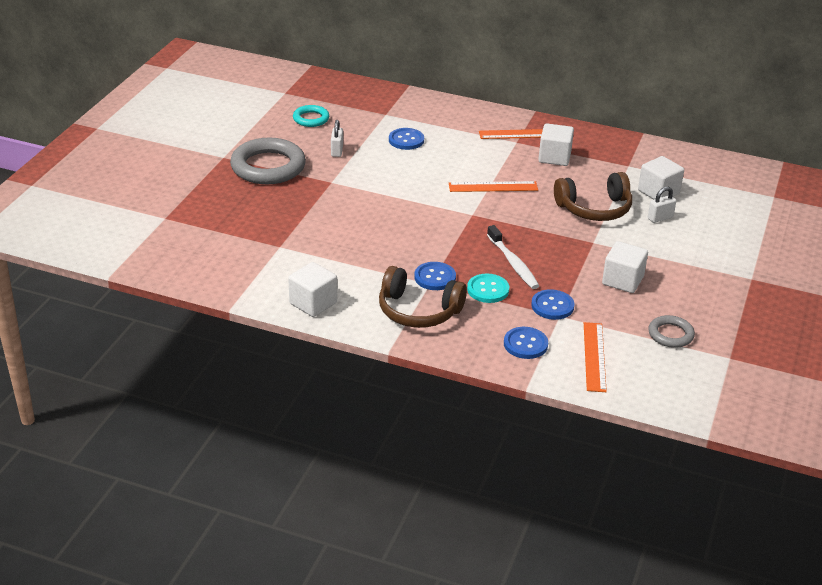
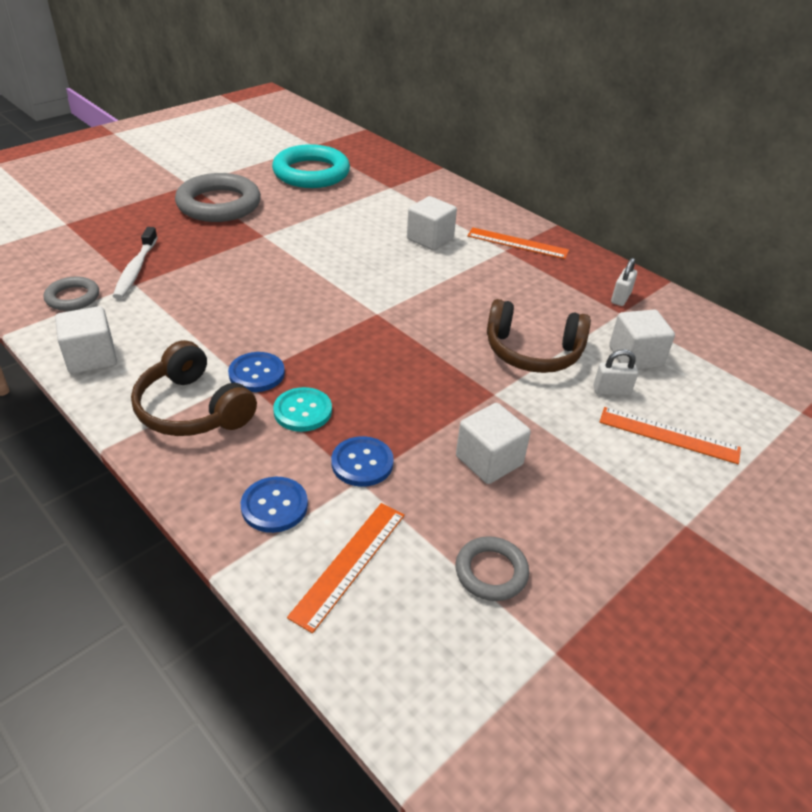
camera: 25 degrees right, 5 degrees up
(246, 269) = (73, 297): none -> grey ring
(311, 119) = (311, 173): turquoise ring -> turquoise ring, size x1.93
(337, 151) = (302, 208): white padlock -> white padlock (620, 298)
(406, 140) = (385, 216): blue button -> none
(493, 187) = (431, 290): orange ruler -> orange ruler (668, 435)
(513, 263) = (367, 388): white toothbrush -> white toothbrush (135, 270)
(554, 157) = (535, 278): white cube -> white cube (430, 239)

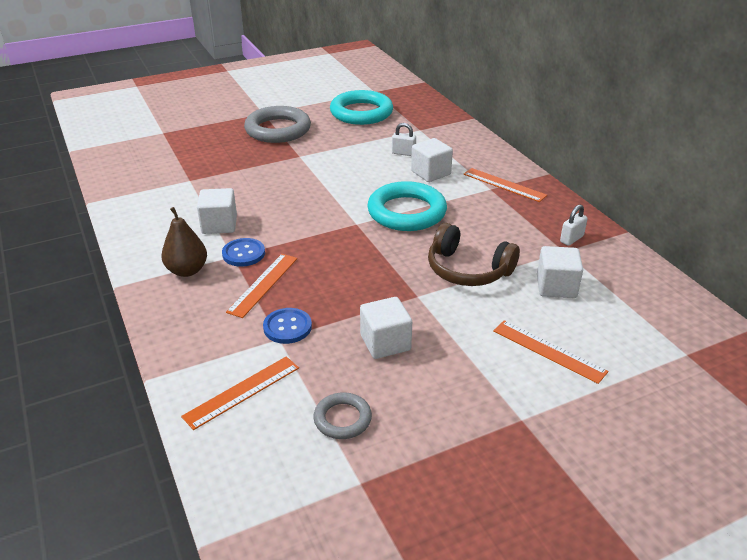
camera: 20 degrees right, 5 degrees down
(73, 297) = (143, 184): grey ring -> none
(91, 358) = (136, 226): white cube -> white cube (219, 225)
(135, 270) = (195, 170): white toothbrush -> none
(193, 409) = (187, 270): brown headphones -> brown pear
(274, 506) = (210, 344): blue button -> none
(303, 411) = (263, 284): turquoise button -> orange ruler
(428, 290) = (406, 212): none -> turquoise ring
(611, 390) = (518, 309): white padlock -> white padlock (403, 153)

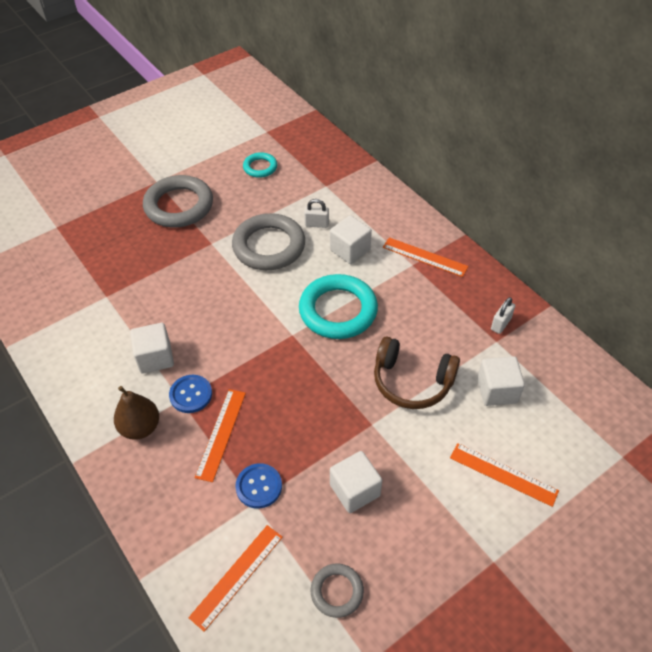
camera: 10 degrees left, 15 degrees up
(353, 163) = (269, 246): none -> grey ring
(361, 113) = (260, 167): turquoise ring -> turquoise ring, size x0.52

